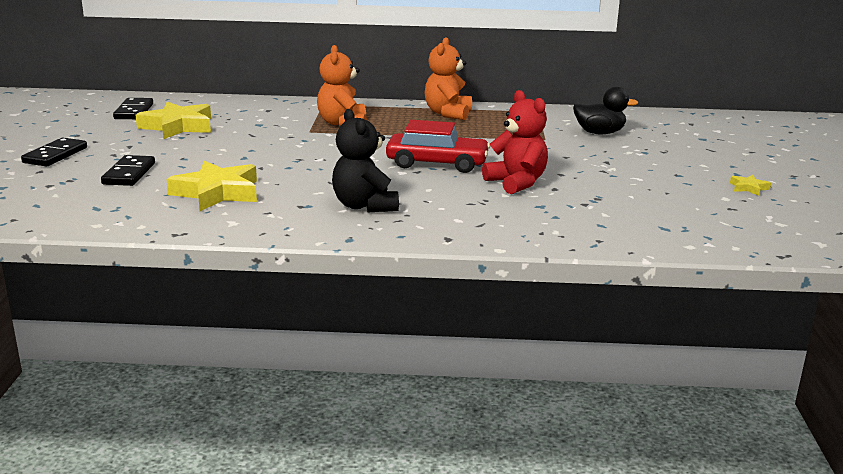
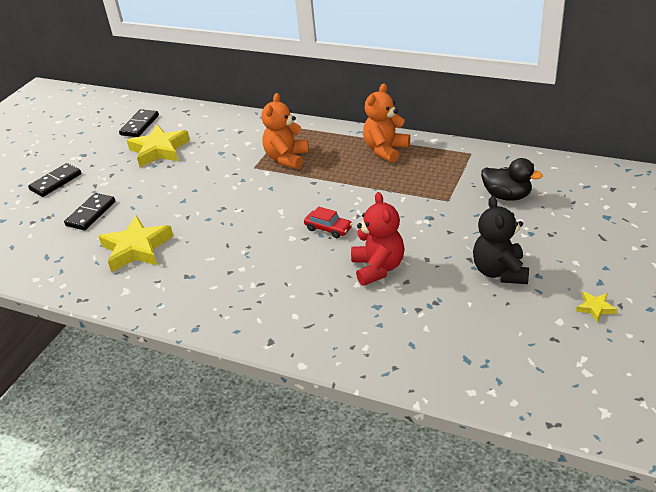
camera: 25 degrees right, 15 degrees up
(364, 206) = (233, 284): black teddy bear -> black teddy bear (499, 272)
(437, 163) = (328, 228): red car -> red car, size x0.54

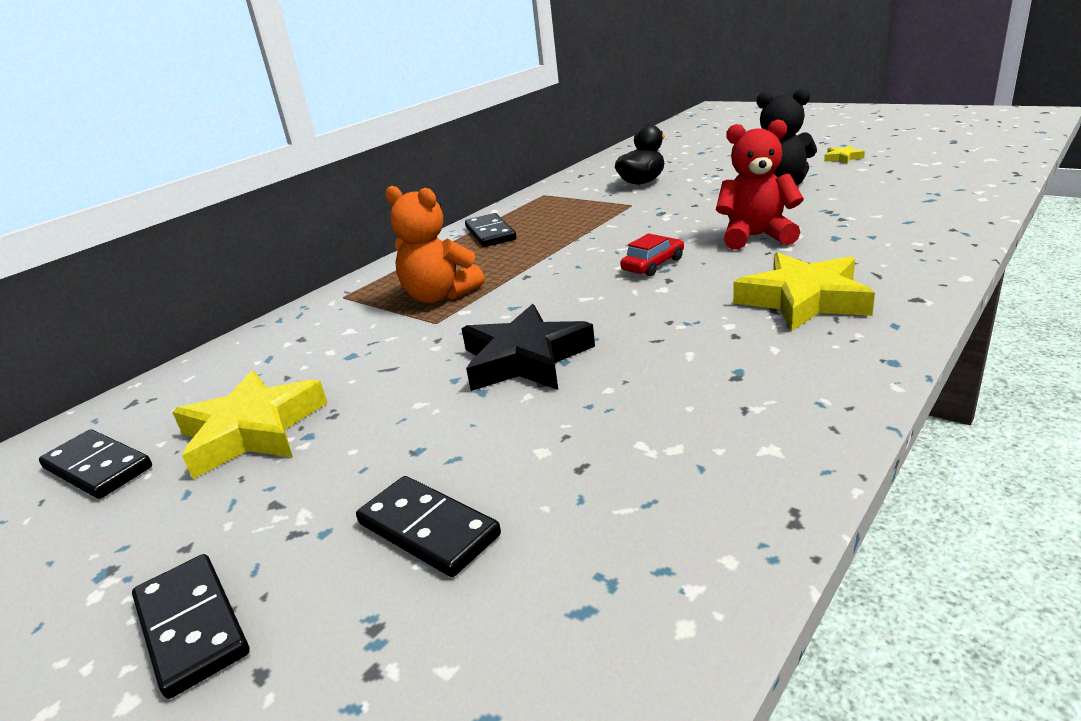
camera: 75 degrees left, 10 degrees down
(136, 248) = (620, 442): yellow star -> yellow star (803, 300)
(211, 206) = (525, 359): none -> black star
(385, 150) = (490, 233): orange teddy bear -> black domino

